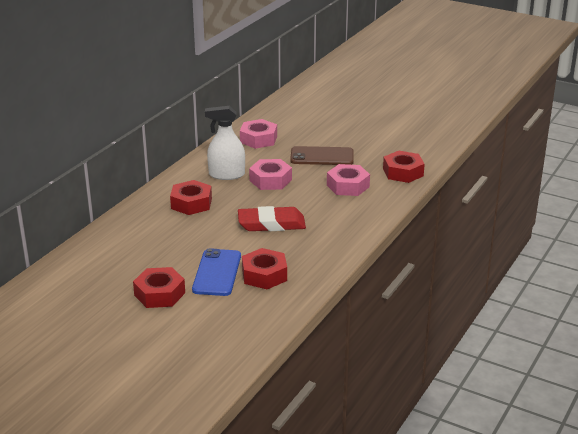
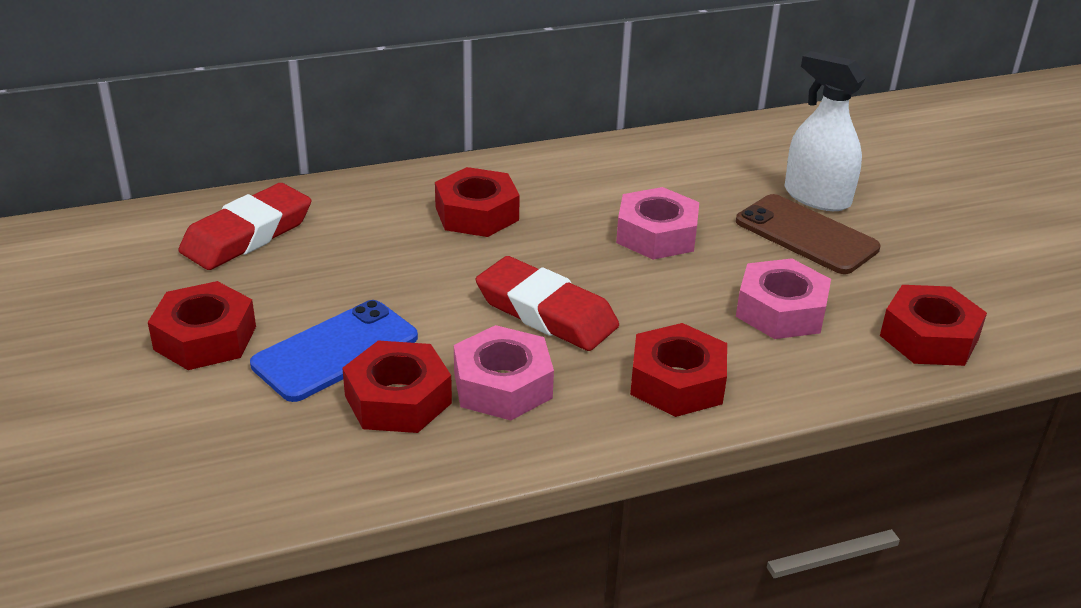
camera: 40 degrees right, 5 degrees up
(110, 254) = (247, 235): none -> red eraser
(226, 175) = (599, 193): white spray bottle -> white spray bottle (816, 197)
(258, 139) = (736, 158): pink nut -> pink nut (502, 385)
(346, 223) = (677, 382): none -> red nut

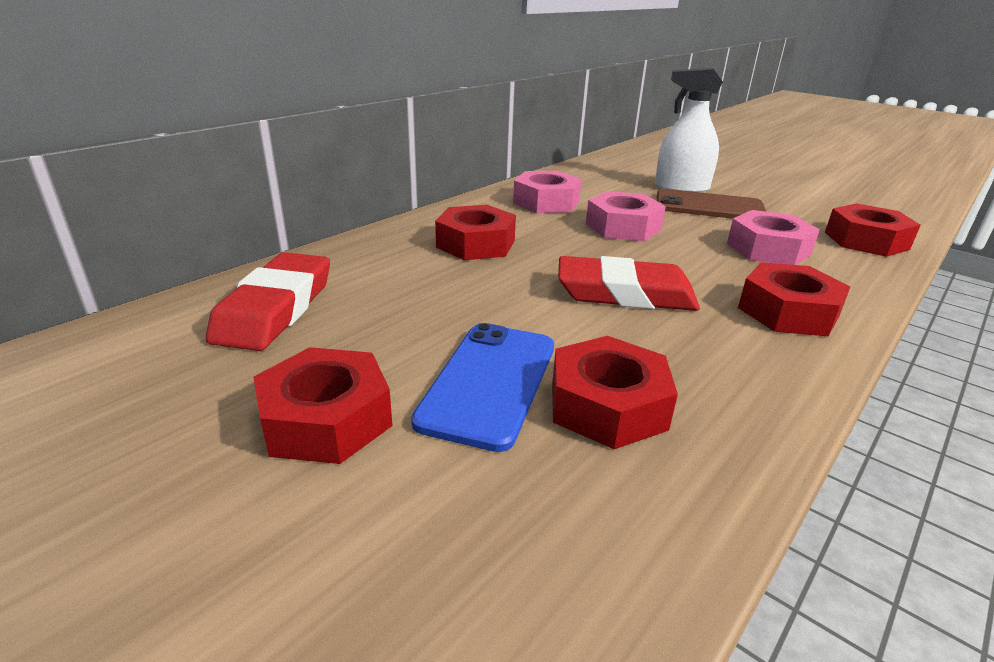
camera: 30 degrees left, 5 degrees down
(502, 385) = (676, 359): pink nut -> pink nut (546, 202)

